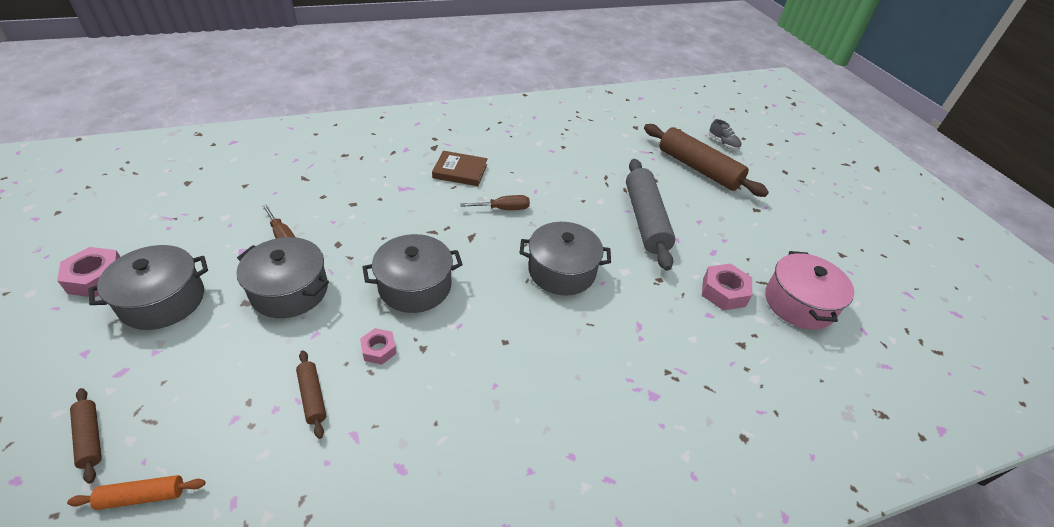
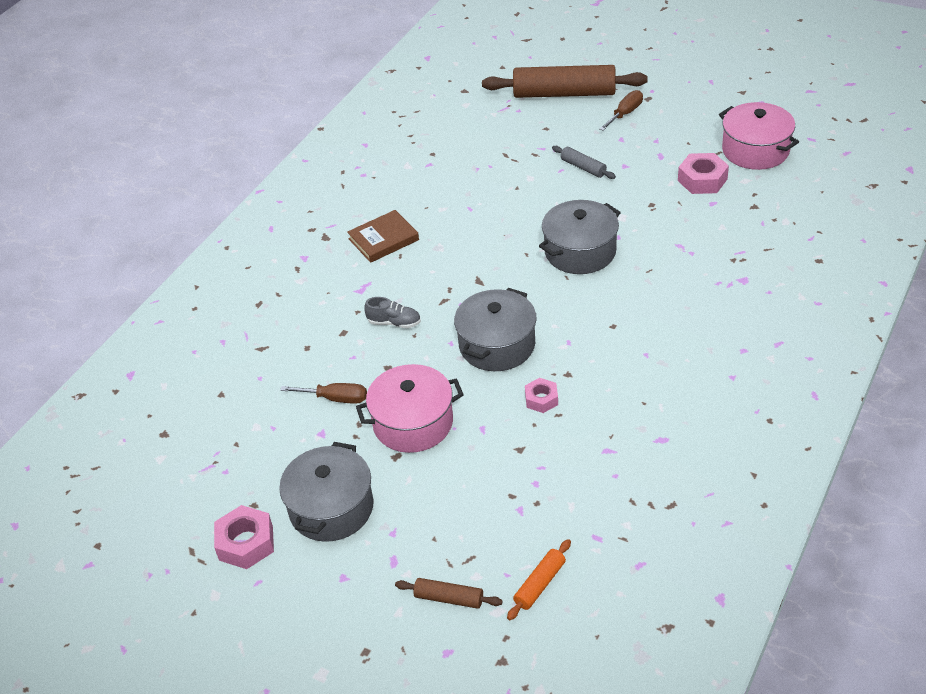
camera: 35 degrees left, 0 degrees up
(289, 291) = (413, 423): grey pot -> pink pot
(312, 397) = (546, 457): brown rolling pin -> none
(504, 209) = (468, 241): brown screwdriver -> brown screwdriver (625, 113)
(645, 220) = (583, 167): grey rolling pin -> grey rolling pin, size x0.45
(723, 143) = (553, 55): grey shoe -> grey shoe (394, 323)

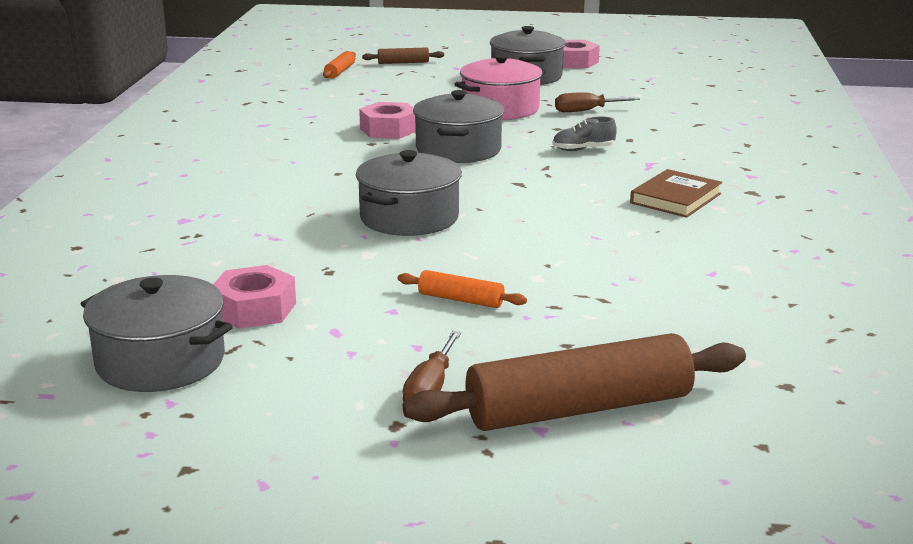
camera: 155 degrees right, 20 degrees down
(541, 399) = (389, 129): pink nut -> pink nut, size x1.59
(583, 167) = (461, 299): grey rolling pin -> orange rolling pin
(755, 150) = (160, 361): pink pot -> grey pot

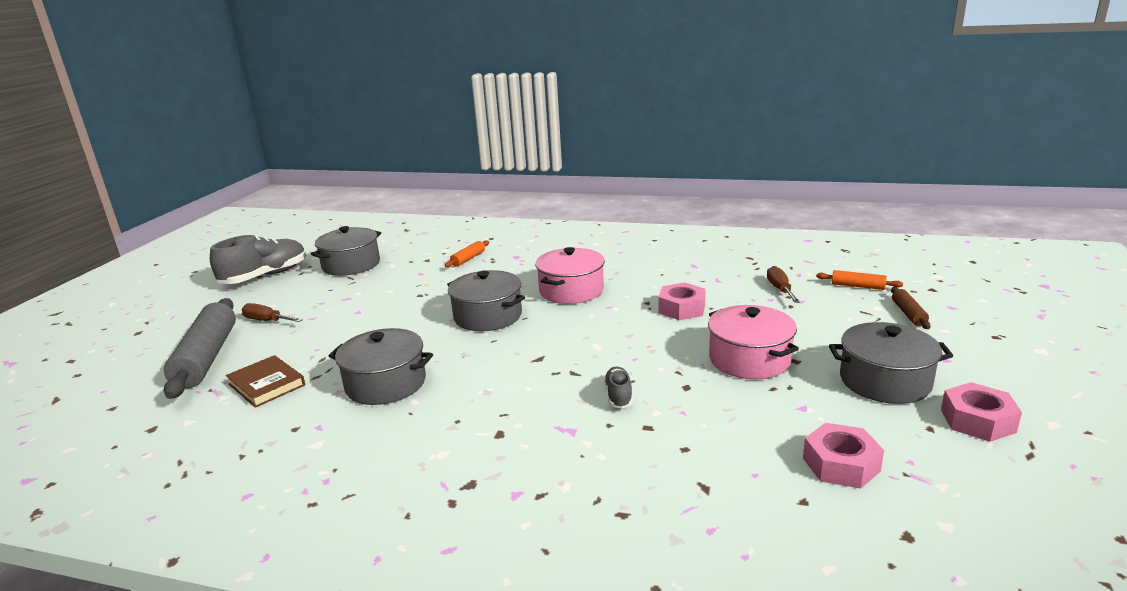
camera: 100 degrees right, 0 degrees up
(191, 459) = (265, 276): none -> grey shoe
(254, 309) = (388, 279): pink nut -> pink nut (841, 464)
(330, 179) = (571, 291): none -> pink pot
(458, 149) = (626, 336): grey pot -> grey pot (386, 384)
(461, 299) = (355, 330): orange rolling pin -> orange rolling pin (468, 259)
(578, 409) = (207, 357): brown rolling pin -> grey rolling pin
(586, 111) = (750, 409): brown screwdriver -> brown screwdriver (780, 289)
(675, 198) = (473, 432): brown book -> brown book (267, 384)

